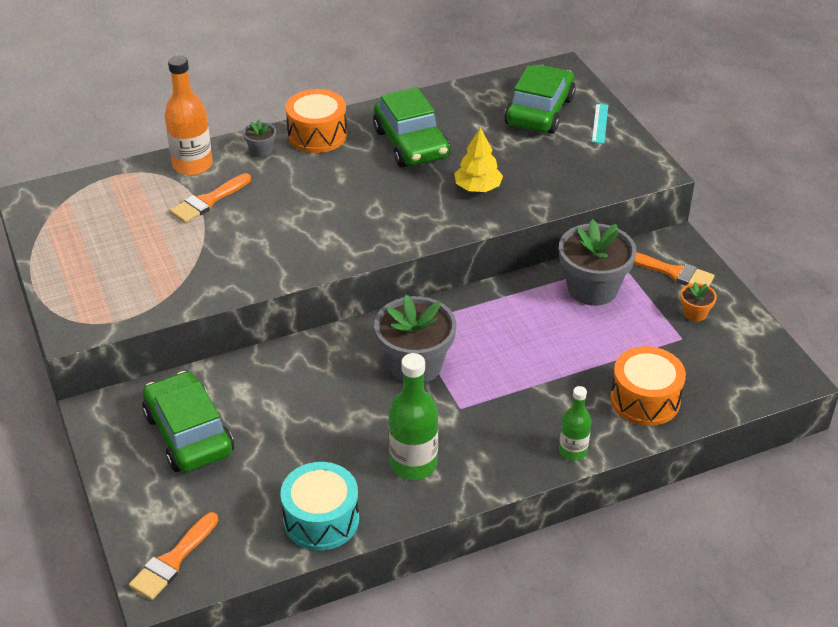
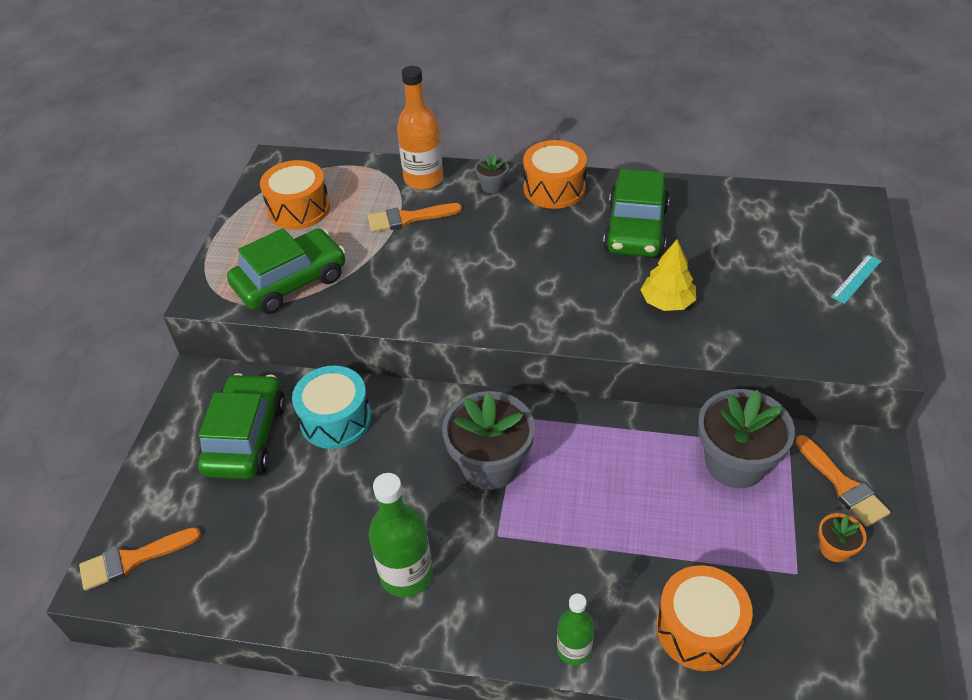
camera: 35 degrees right, 5 degrees up
(94, 228) = (299, 209): none -> orange drum
(321, 519) = (280, 589): turquoise drum -> turquoise drum (335, 419)
(539, 111) = (797, 241): green car -> green car (291, 282)

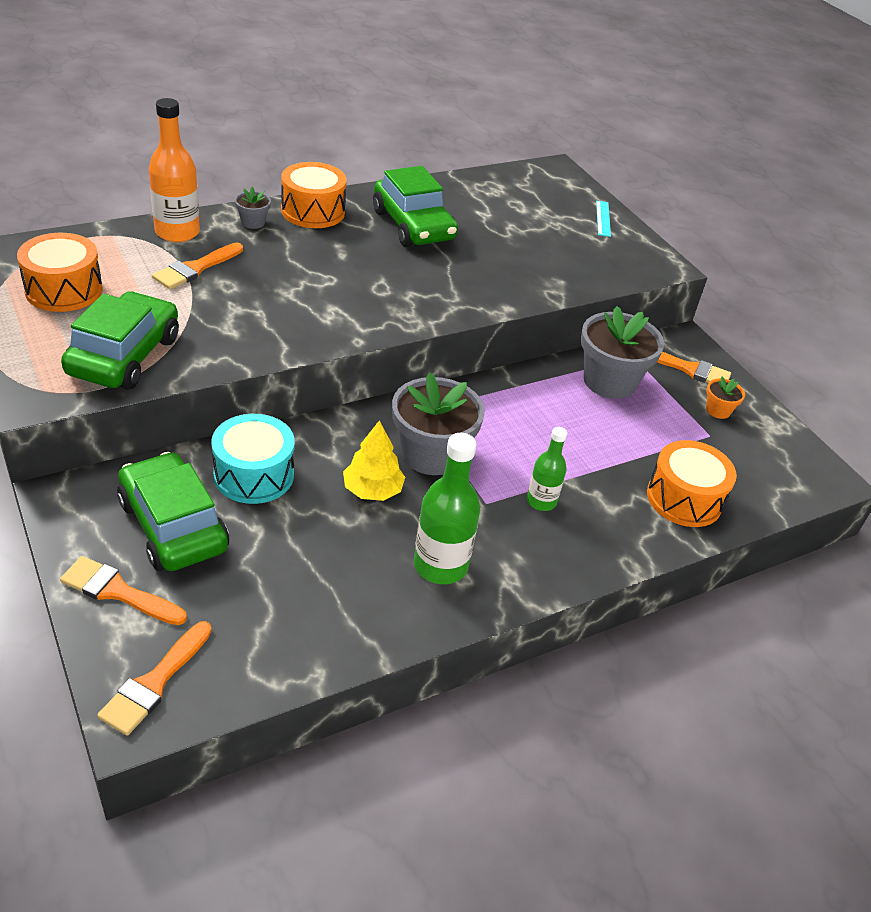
camera: 45 degrees left, 5 degrees down
(169, 474) = (118, 591): none -> orange brush
(574, 649) = (617, 554): green bottle -> green bottle (541, 501)
(667, 302) = (488, 271): yellow tree -> yellow tree (372, 490)

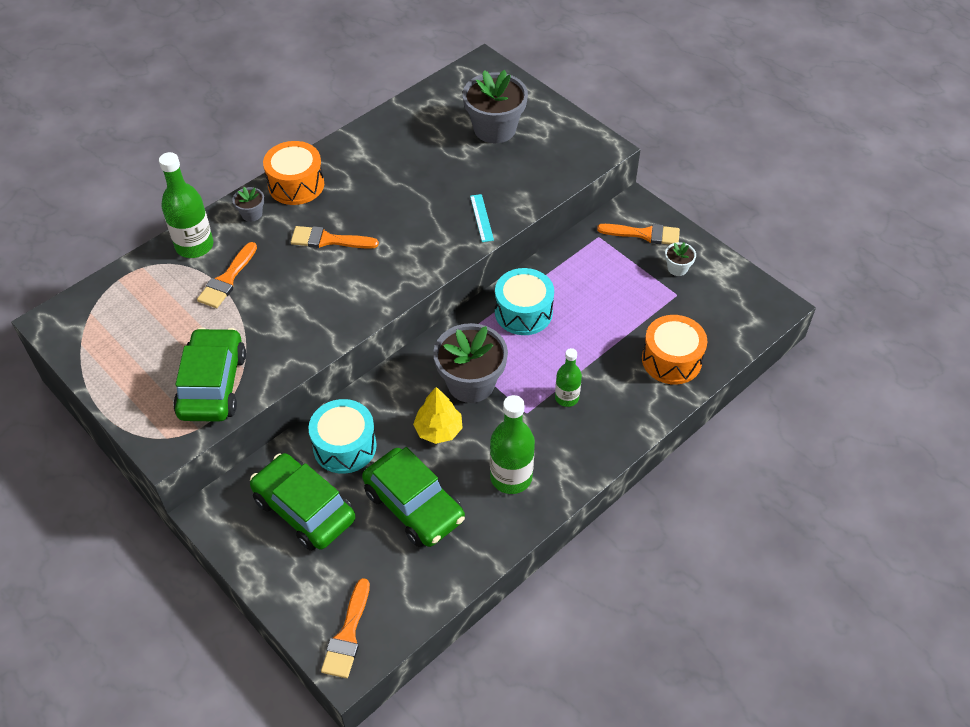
camera: 10 degrees left, 10 degrees up
(64, 290) = (133, 337): orange drum -> none
(118, 591) = (289, 575): orange brush -> orange brush (328, 240)
(177, 232) = (194, 246): orange bottle -> green bottle
(413, 226) = (385, 173): green car -> green car (414, 506)
(520, 403) = (523, 312): none -> turquoise drum
(603, 218) = (538, 111): turquoise ruler -> turquoise ruler (481, 218)
(609, 381) = (586, 267): grey flower pot -> grey flower pot (494, 129)
(718, 410) = (677, 268): orange flower pot -> white flower pot

